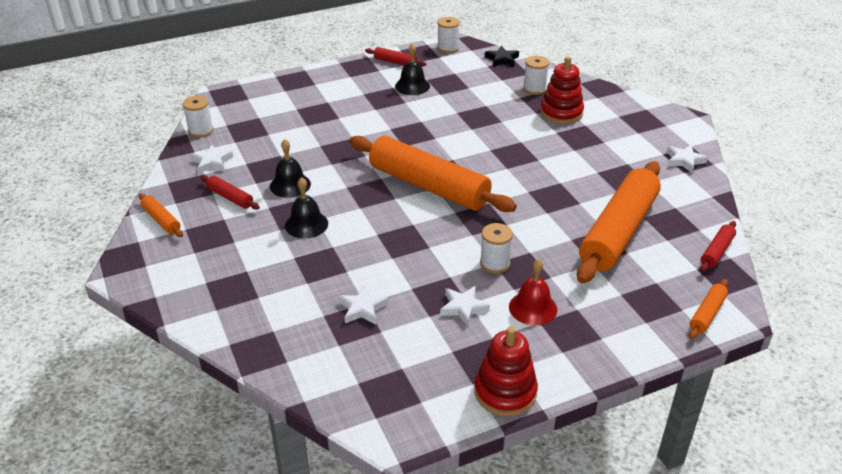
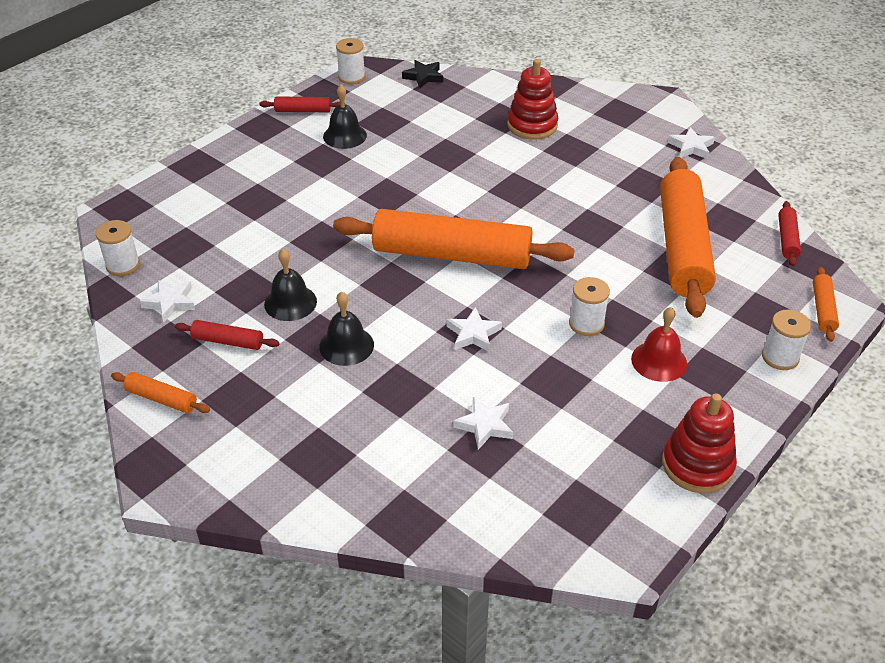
camera: 25 degrees left, 5 degrees up
(463, 307) = (590, 386): white star -> white star (473, 334)
(534, 89) = (484, 104): white spool -> white spool (780, 357)

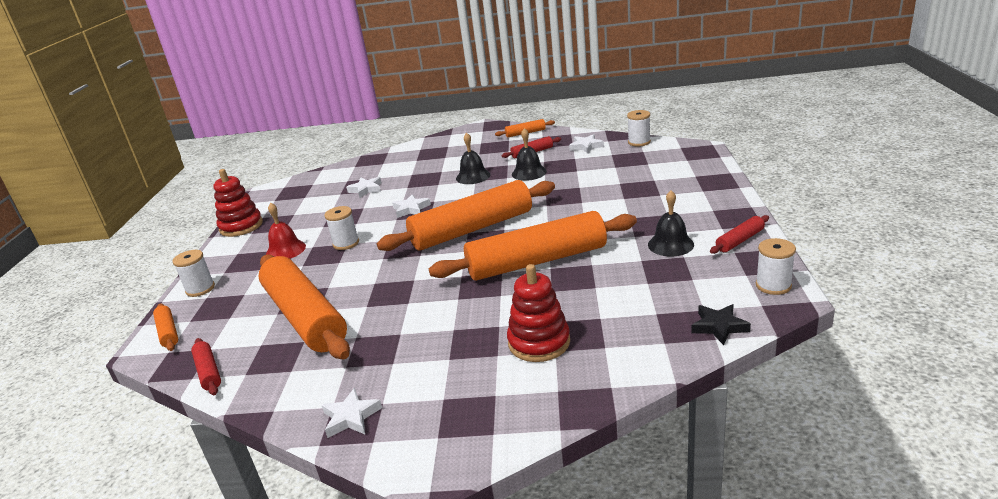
camera: 145 degrees right, 15 degrees down
(450, 183) = (537, 261): none -> orange rolling pin

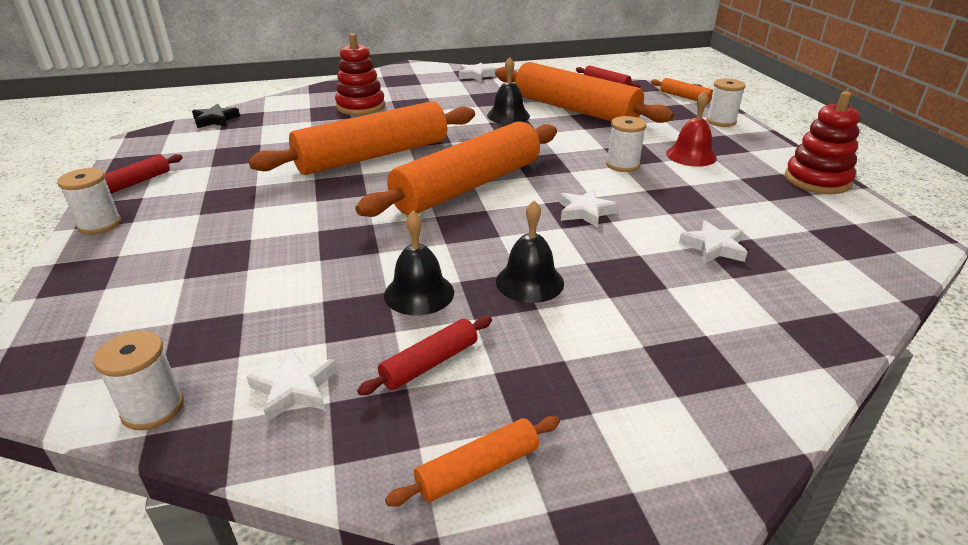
camera: 160 degrees right, 5 degrees up
(670, 244) = (218, 176): black bell -> black bell (508, 115)
(773, 285) = (144, 146): white spool -> white spool (100, 224)

